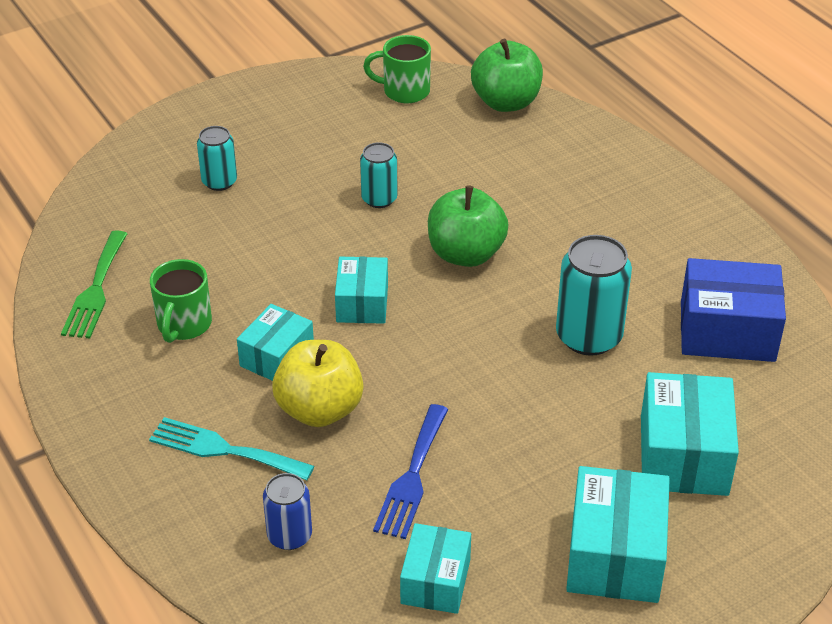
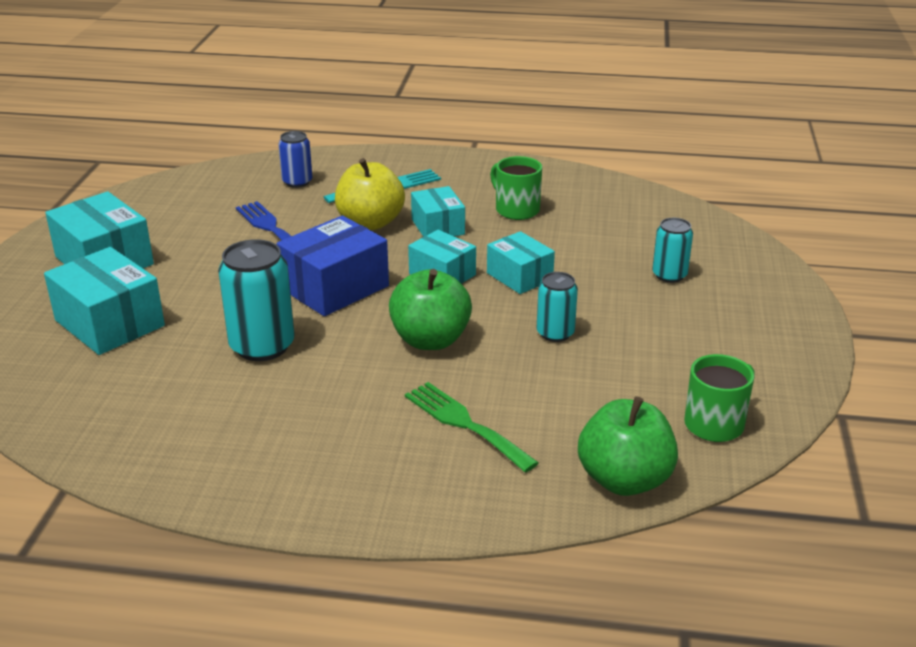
camera: 130 degrees right, 10 degrees down
(96, 290) = (594, 195): green fork -> green fork (465, 424)
(435, 581) = (196, 205): turquoise box -> turquoise box (519, 276)
(727, 331) = (156, 413): blue box -> blue box (335, 287)

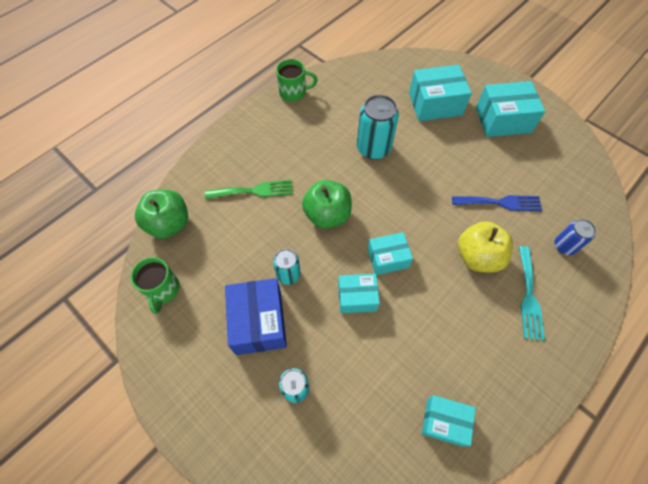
camera: 125 degrees right, 30 degrees up
(335, 287) = (408, 200): blue box -> blue box (258, 322)
(438, 227) = (449, 291): turquoise box -> turquoise box (444, 422)
(516, 210) = (445, 357): green mug -> green mug (293, 92)

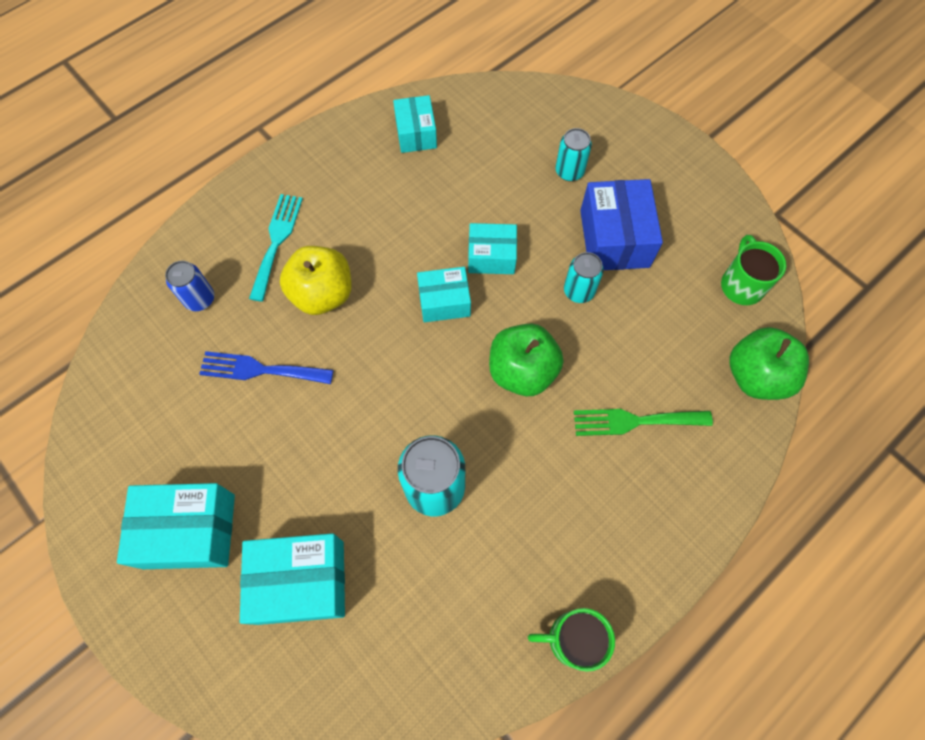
camera: 175 degrees left, 5 degrees up
(444, 422) = (416, 133): turquoise box -> turquoise box turned 60 degrees clockwise

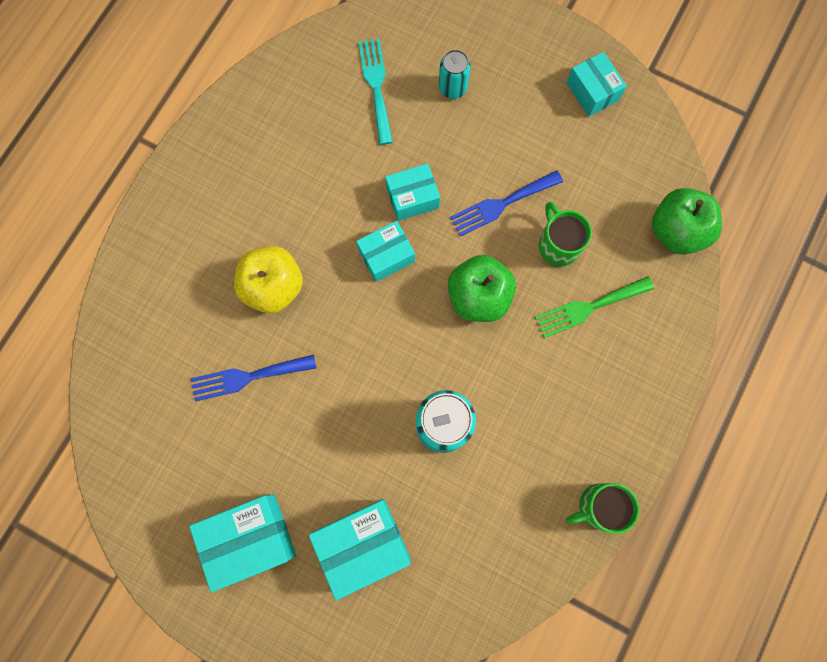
camera: 20 degrees left, 10 degrees up
(200, 299) = (162, 331): blue can -> none
(276, 241) = (208, 250): turquoise fork -> turquoise fork (376, 86)
(416, 133) = (295, 95): turquoise box -> turquoise box (592, 91)
(579, 291) = (501, 204): turquoise can -> blue fork
(614, 238) = (516, 142): blue box -> none
(741, 285) = (640, 149): green mug -> green mug (558, 245)

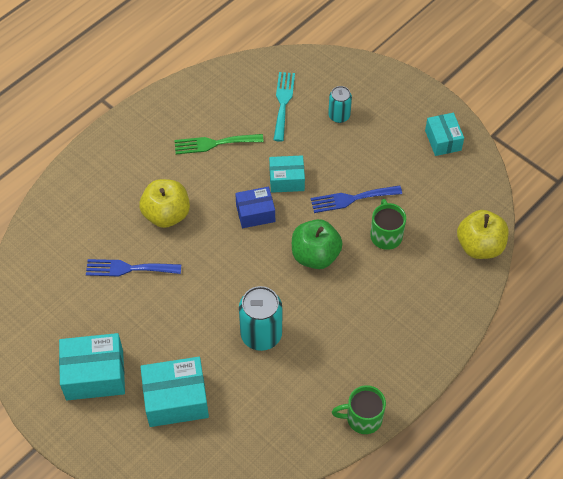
camera: 15 degrees right, 20 degrees down
(386, 256) = (255, 213): turquoise box -> blue box
(589, 307) = (396, 282): green fork -> green fork (214, 143)
(676, 231) = (479, 246): green apple -> yellow apple

